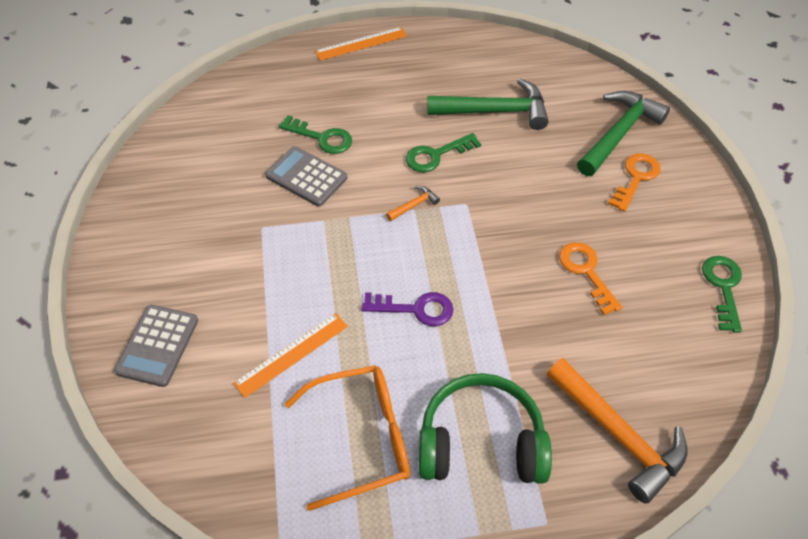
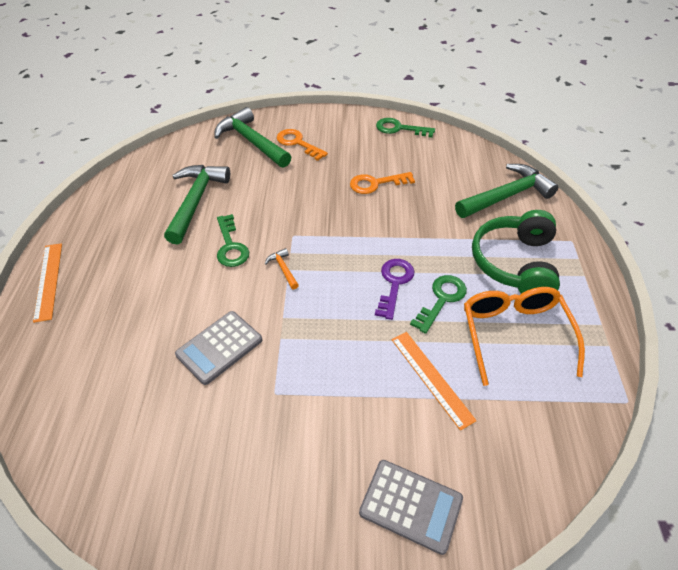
camera: 80 degrees left, 5 degrees down
(321, 138) = (170, 329): green key -> green key (441, 299)
(618, 435) = (506, 196): orange hammer -> green hammer

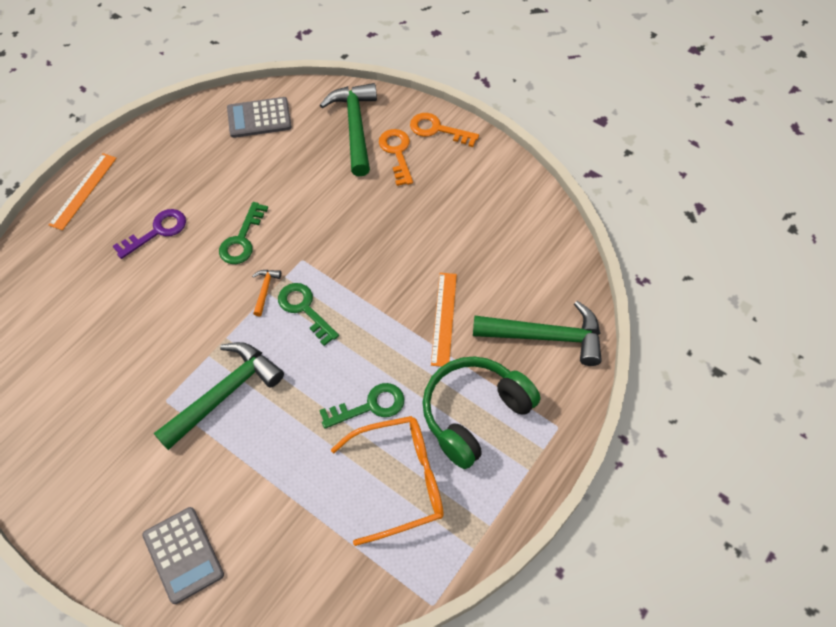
camera: 35 degrees right, 10 degrees up
(196, 201) = (251, 173): green hammer -> green hammer (224, 394)
(219, 347) = (158, 333): grey calculator -> grey calculator (259, 118)
(376, 183) = (428, 245): orange key -> orange key (438, 130)
(394, 284) = (344, 364): purple key -> purple key (157, 231)
(400, 129) = (517, 190): green key -> green key (304, 309)
(431, 378) = (291, 470): orange ruler -> orange ruler (444, 318)
(514, 335) = (399, 481): orange glasses -> orange glasses turned 45 degrees clockwise

